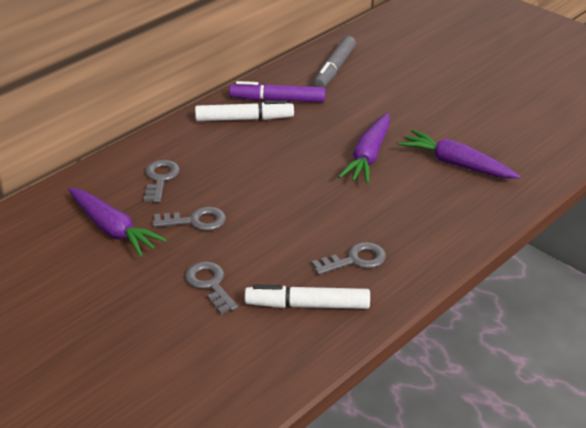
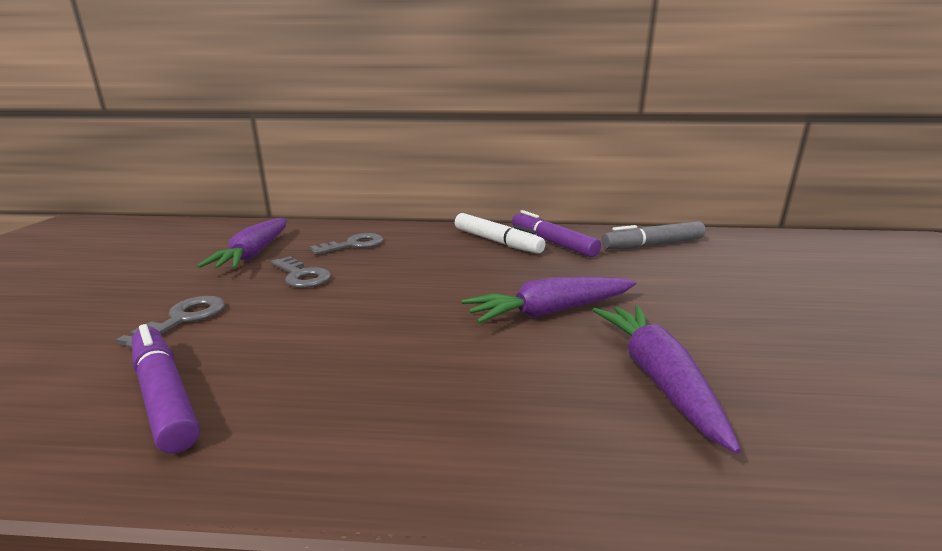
camera: 50 degrees right, 15 degrees down
(307, 305) = (165, 395): white marker -> purple marker
(355, 260) = (310, 390): grey key -> none

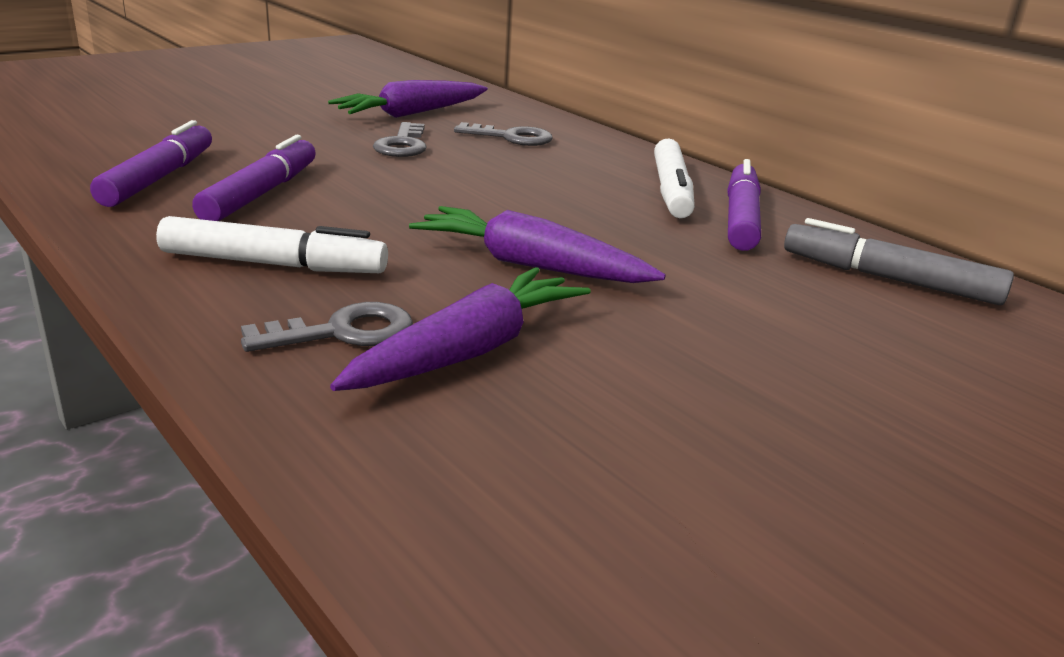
camera: 45 degrees right, 5 degrees up
(184, 319) = (261, 140): grey key -> grey key (343, 332)
(292, 358) = (261, 194): none -> purple marker
(438, 403) = (273, 264): none -> white marker

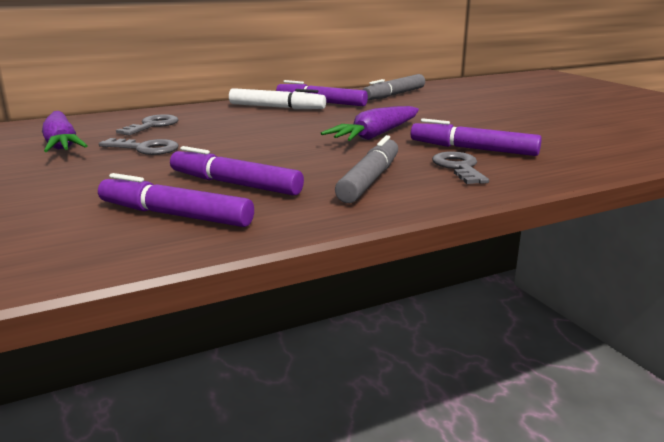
camera: 75 degrees left, 5 degrees down
(273, 264) = (370, 180): white marker -> grey marker
(469, 350) = (473, 149): purple carrot -> purple marker

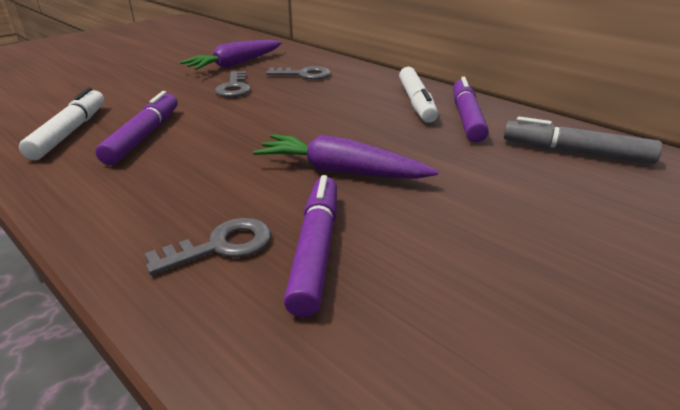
camera: 70 degrees right, 10 degrees up
(175, 215) = (70, 132): purple marker -> white marker
(370, 180) = (161, 193): grey marker -> none

